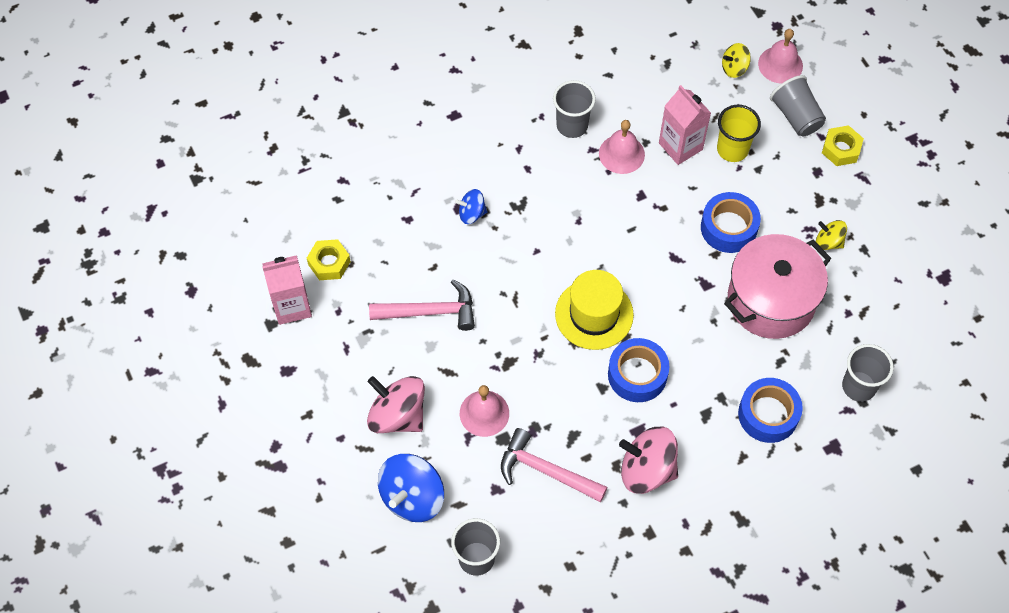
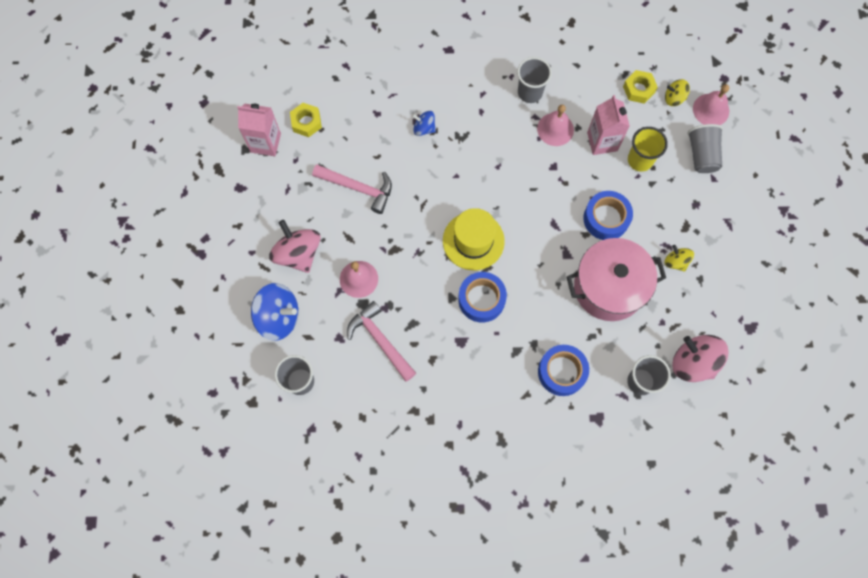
camera: 25 degrees right, 10 degrees up
(412, 497) = (279, 317): blue spinning top -> blue spinning top turned 135 degrees counterclockwise
(647, 470) = (452, 372): pink spinning top -> pink spinning top (693, 362)
(841, 149) = (723, 194): yellow nut -> yellow nut (638, 89)

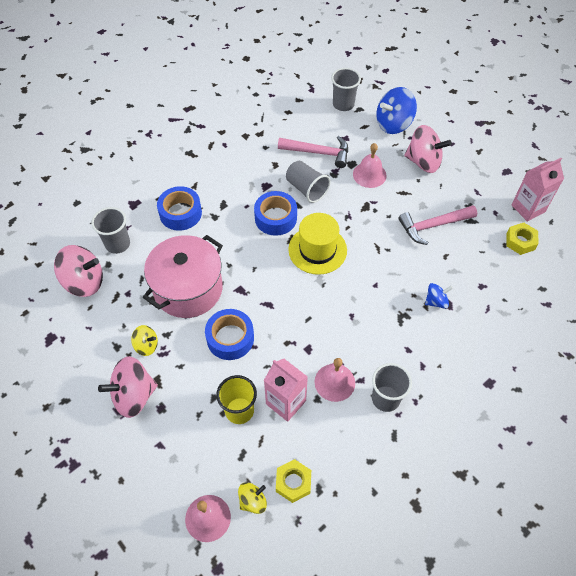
camera: 140 degrees right, 15 degrees down
(702, 155) = (185, 460): grey cup -> grey cup (306, 189)
(710, 228) = (133, 395): none -> pink spinning top

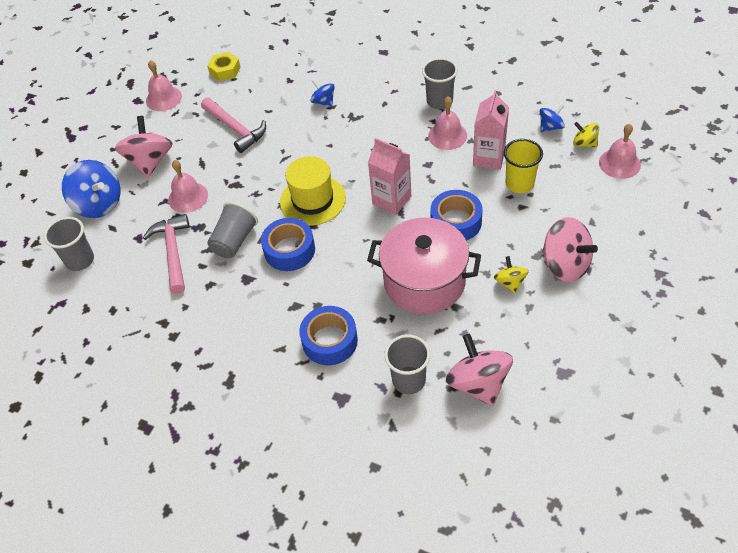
camera: 110 degrees left, 5 degrees down
(293, 482) = (550, 127): yellow nut -> blue spinning top
(500, 189) = (163, 98): none -> pink bell
(528, 208) = (181, 75): pink carton -> pink carton (391, 200)

